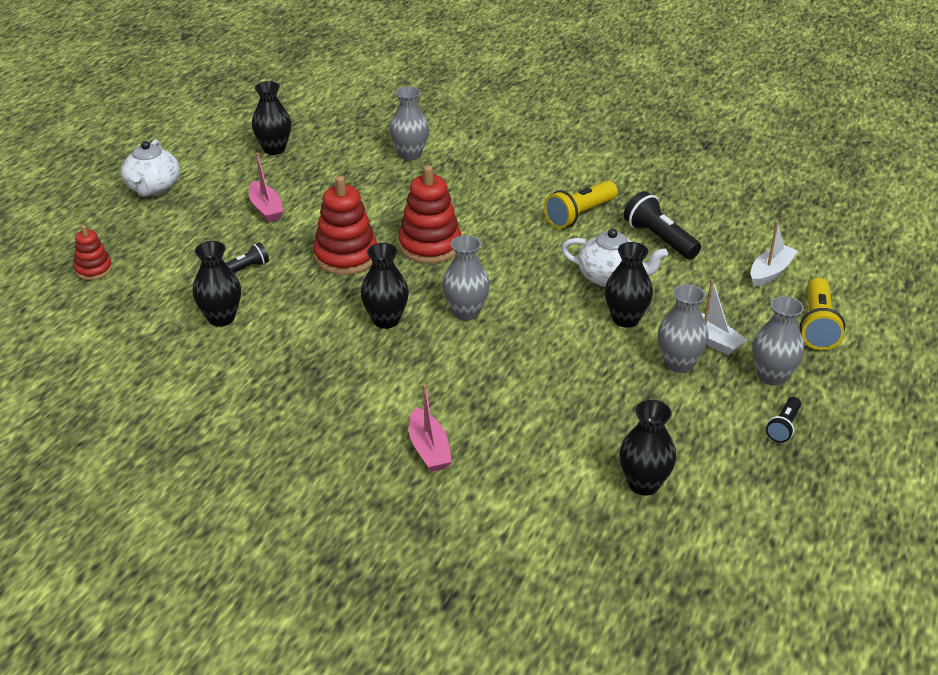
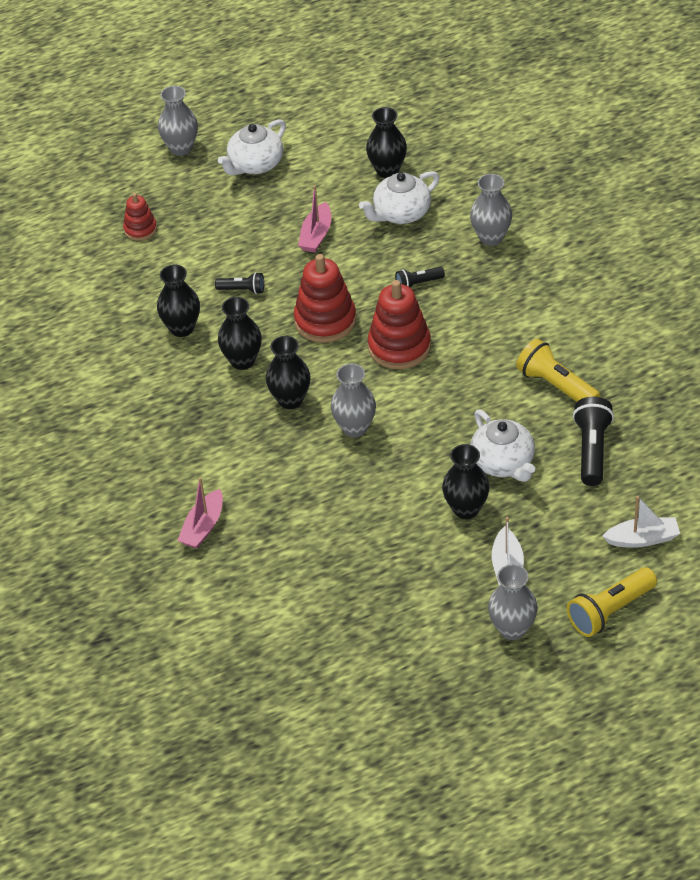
camera: 45 degrees right, 10 degrees up
(320, 169) = (401, 213): none -> white teapot
(579, 215) = (556, 385): yellow flashlight -> yellow flashlight turned 45 degrees clockwise
(643, 484) = (310, 648): black vase -> black vase (242, 361)
(678, 364) = (456, 573): grey vase -> grey vase (181, 148)
(783, 427) = (464, 673): black flashlight -> black flashlight (418, 283)

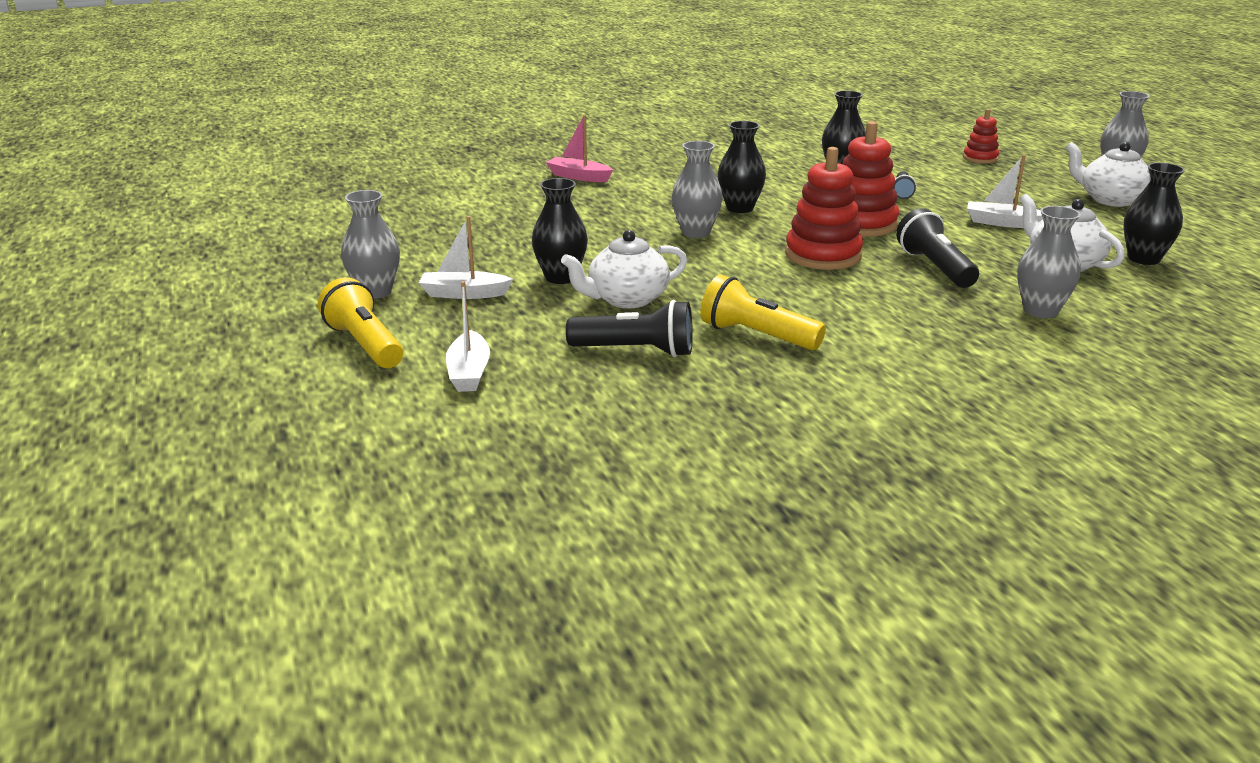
camera: 90 degrees right, 20 degrees down
(242, 361) = (796, 191): black vase -> none
(316, 235) = (1002, 223): pink boat -> white boat
(418, 283) = (935, 268): black flashlight -> black flashlight, size x1.74
(556, 385) = (757, 336): yellow flashlight -> yellow flashlight turned 105 degrees counterclockwise

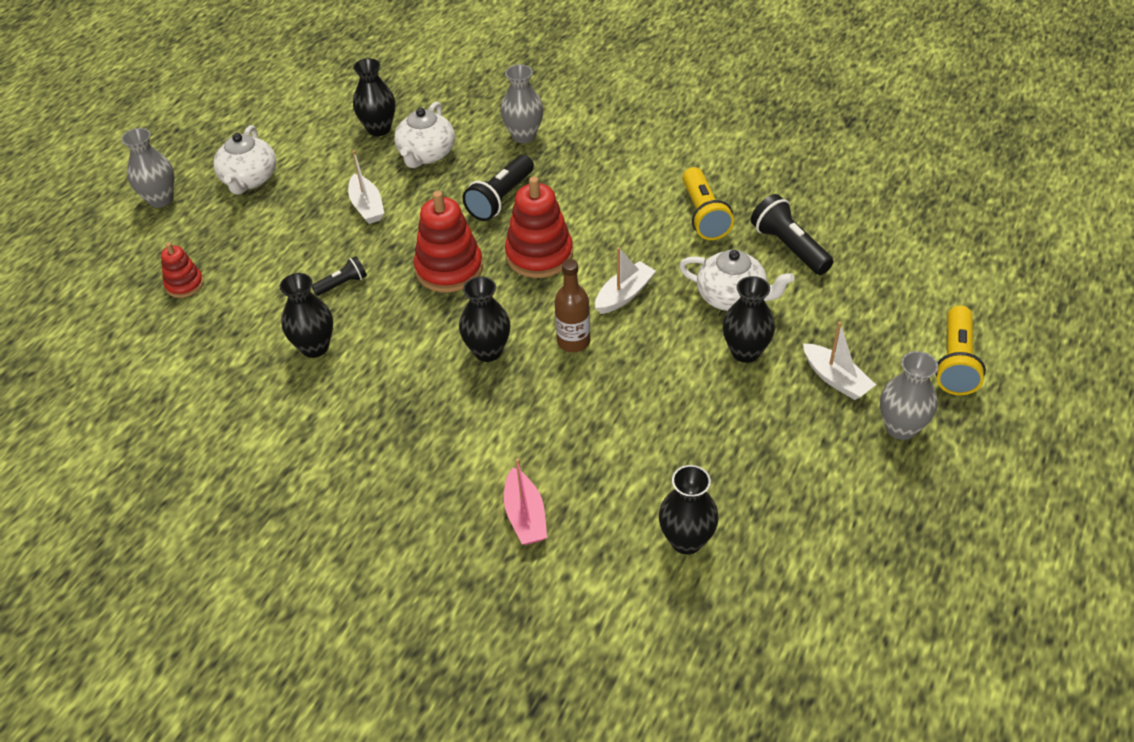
camera: 130 degrees left, 20 degrees up
(467, 202) = (686, 540): none -> black vase
(469, 373) = (909, 291): white boat -> white boat (624, 295)
(695, 232) = (573, 341): grey vase -> brown bottle

